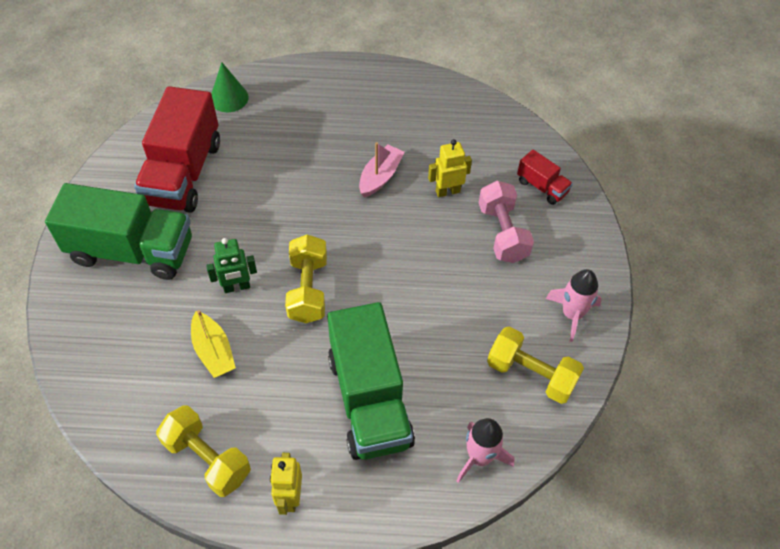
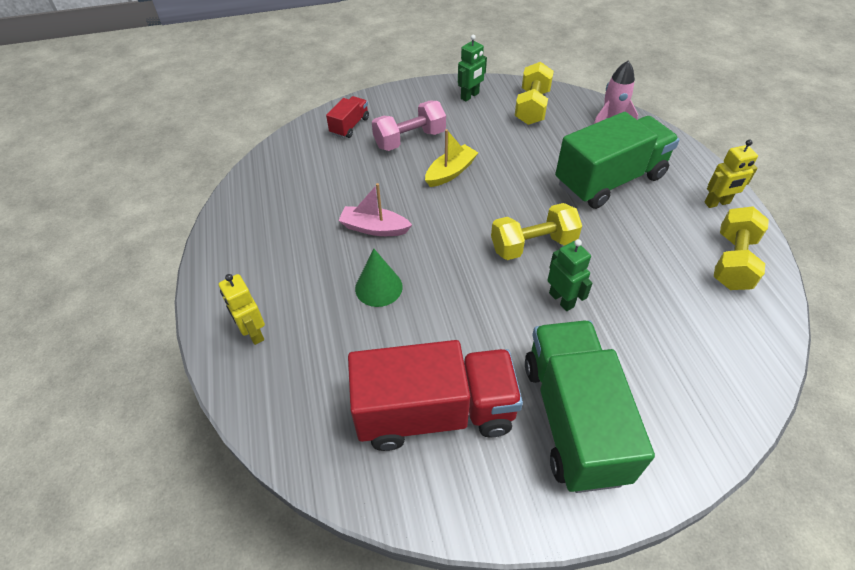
camera: 105 degrees left, 5 degrees down
(213, 351) = (639, 293): yellow boat -> yellow boat (450, 172)
(229, 98) = (287, 411): green cone -> green cone (378, 287)
(447, 191) = (376, 179): yellow robot -> yellow robot (253, 333)
(572, 314) = (470, 96): pink rocket -> green robot

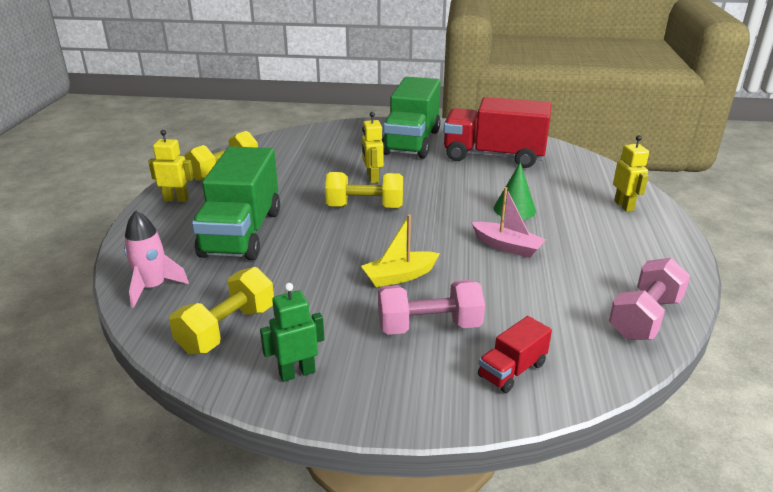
camera: 160 degrees left, 20 degrees down
(261, 183) = (644, 317): none -> pink dumbbell
(561, 300) = (372, 178): green robot -> yellow robot
(609, 180) = (242, 233): green truck -> green truck turned 75 degrees counterclockwise

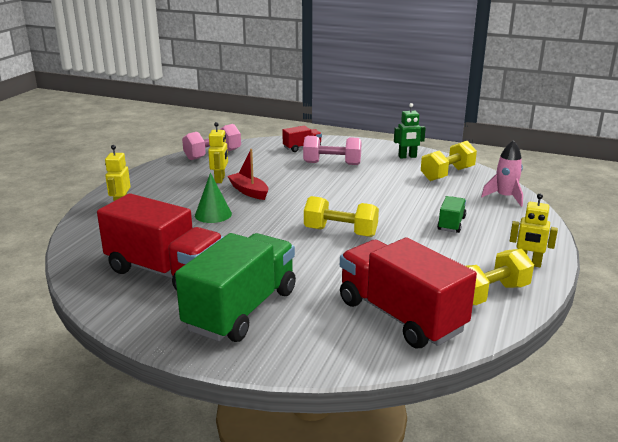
camera: 165 degrees left, 5 degrees down
(242, 233) = (451, 224): green truck -> green truck, size x0.46
(297, 151) = (400, 316): none -> red truck
(372, 178) = (320, 261): yellow robot -> yellow robot (220, 179)
(399, 276) = (336, 185): yellow boat -> none
(507, 246) = (249, 191): pink boat -> red boat

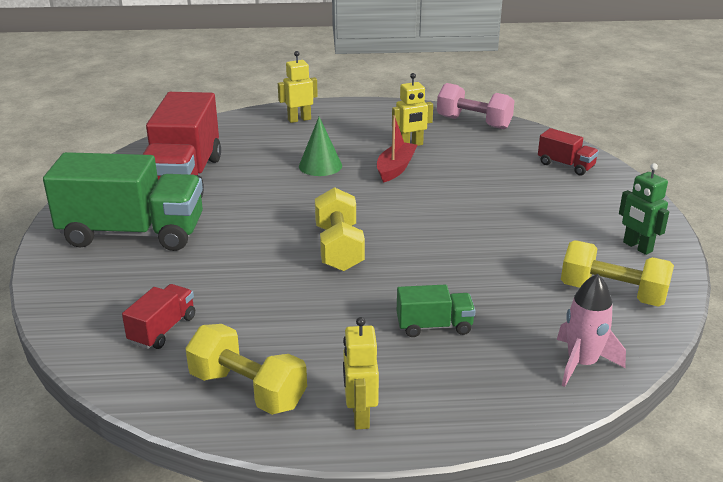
camera: 65 degrees right, 5 degrees up
(332, 163) = (538, 197): pink dumbbell -> none
(400, 316) = (162, 330): red truck -> red truck, size x0.46

